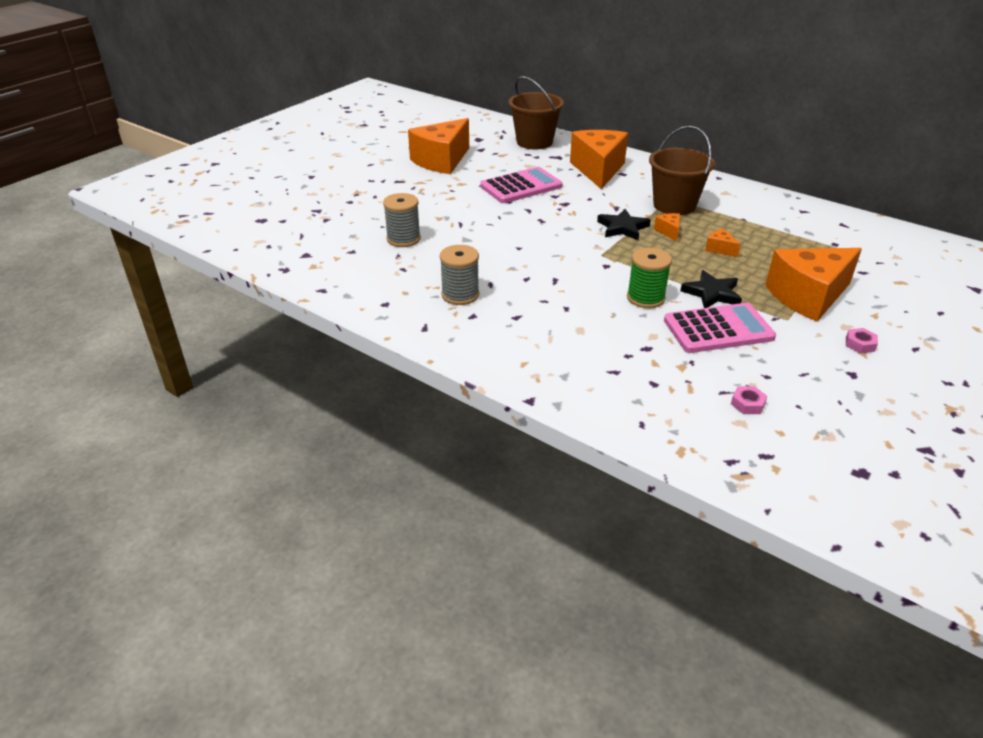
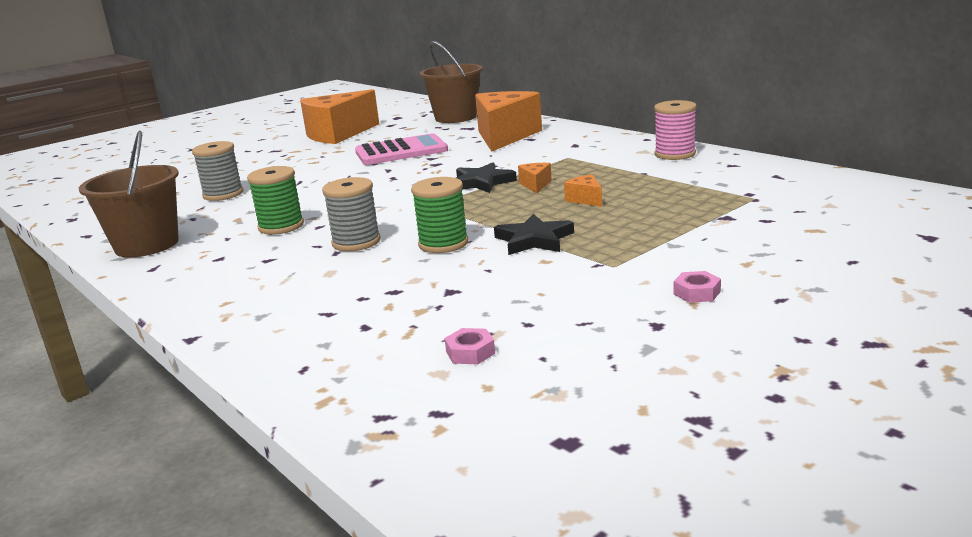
camera: 15 degrees right, 15 degrees down
(460, 295) = (227, 240): grey spool -> grey spool (356, 242)
(494, 279) = (281, 226): none -> green spool
(674, 205) = (566, 163): brown bucket -> brown bucket (147, 245)
(718, 329) = (507, 274): pink calculator -> none
(753, 197) = (675, 154): none -> pink spool
(808, 297) = (664, 243): orange cheese -> none

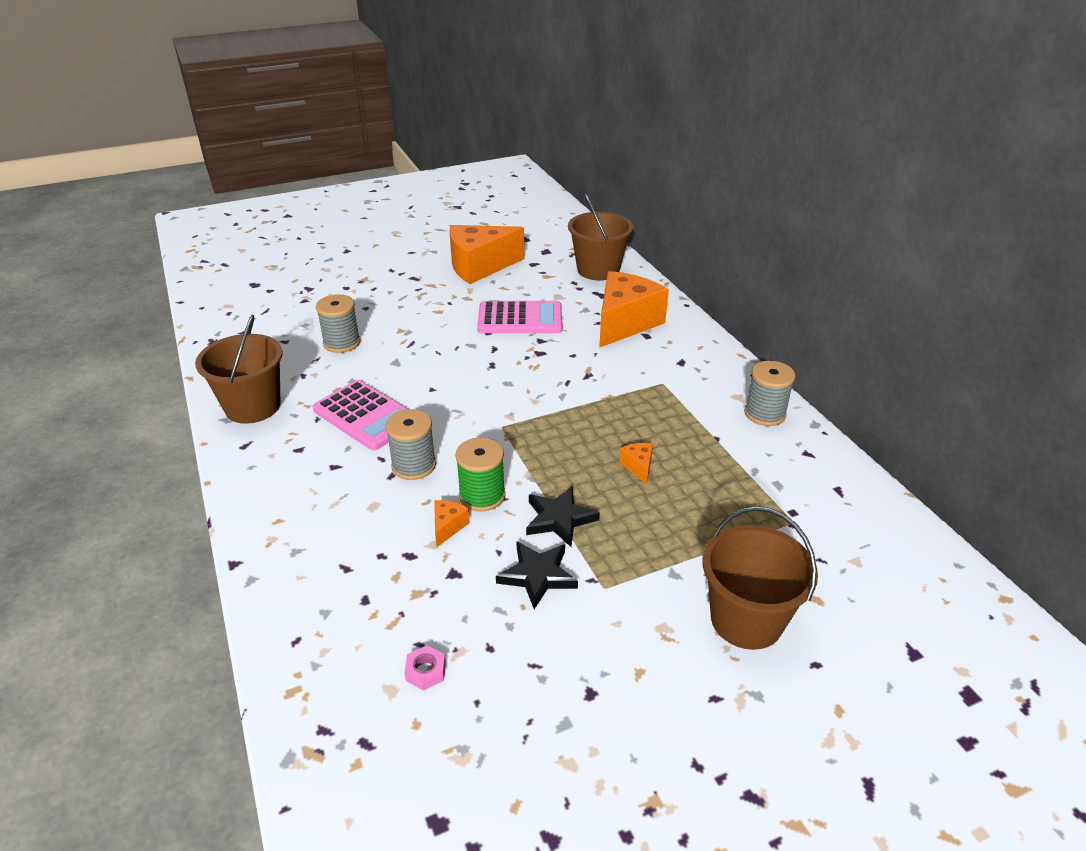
camera: 15 degrees right, 15 degrees up
(281, 226) = (366, 416): green spool -> pink calculator
(482, 182) = (563, 402): black star -> black star (538, 575)
(535, 185) = (608, 424): orange cheese -> orange cheese (448, 527)
(675, 154) = (764, 414): pink spool -> grey spool
(697, 293) = (650, 659): pink nut -> none
(765, 253) = (746, 620): none -> brown bucket

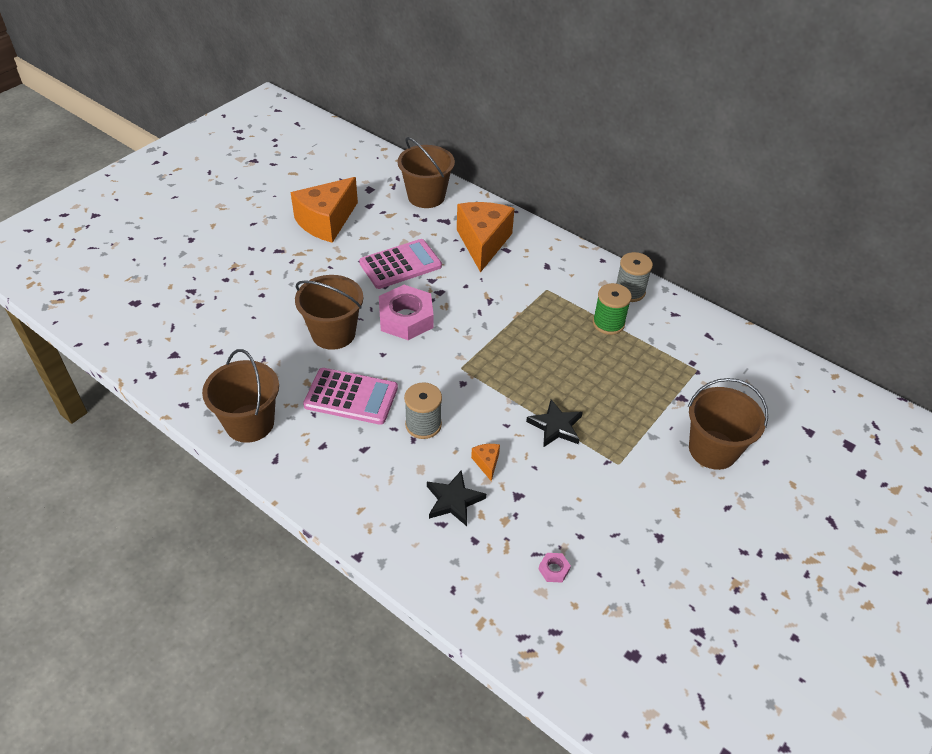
camera: 30 degrees left, 10 degrees up
(342, 343) = (272, 336): grey spool -> none
(400, 357) = (333, 333): none -> brown bucket
(482, 495) = (491, 429): green spool -> green spool (608, 323)
(484, 365) = (406, 318): none -> pink nut
(538, 575) = (572, 473): black star -> black star (454, 500)
(638, 467) = (578, 365): orange cheese -> none

